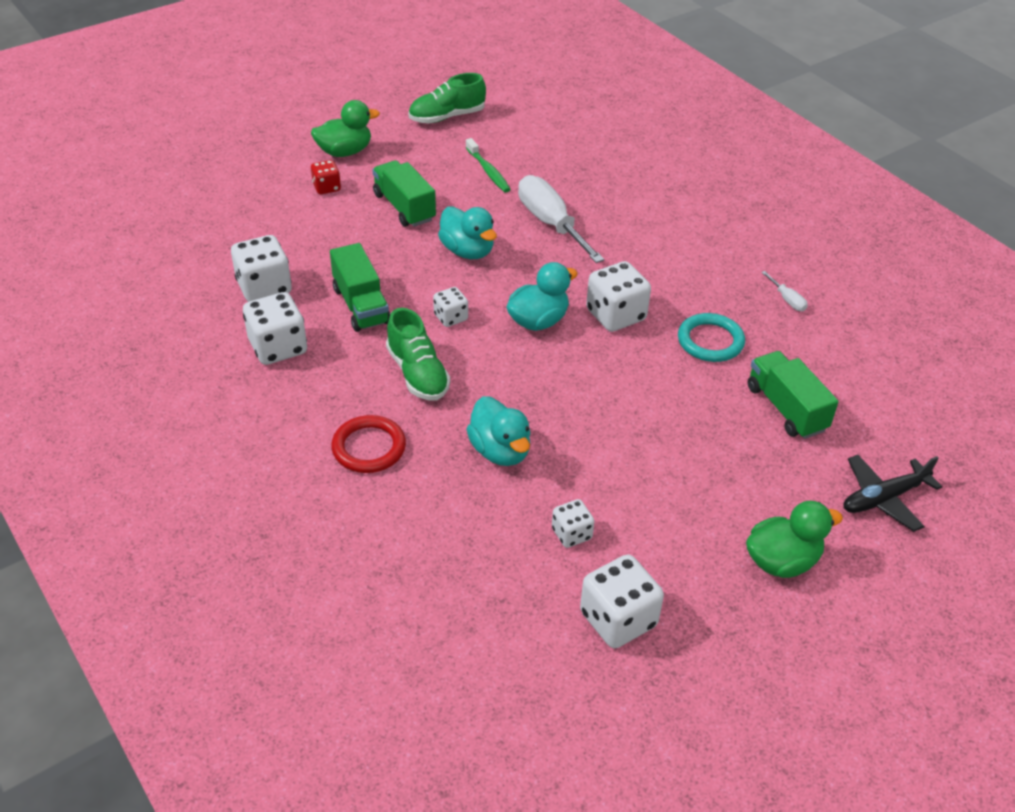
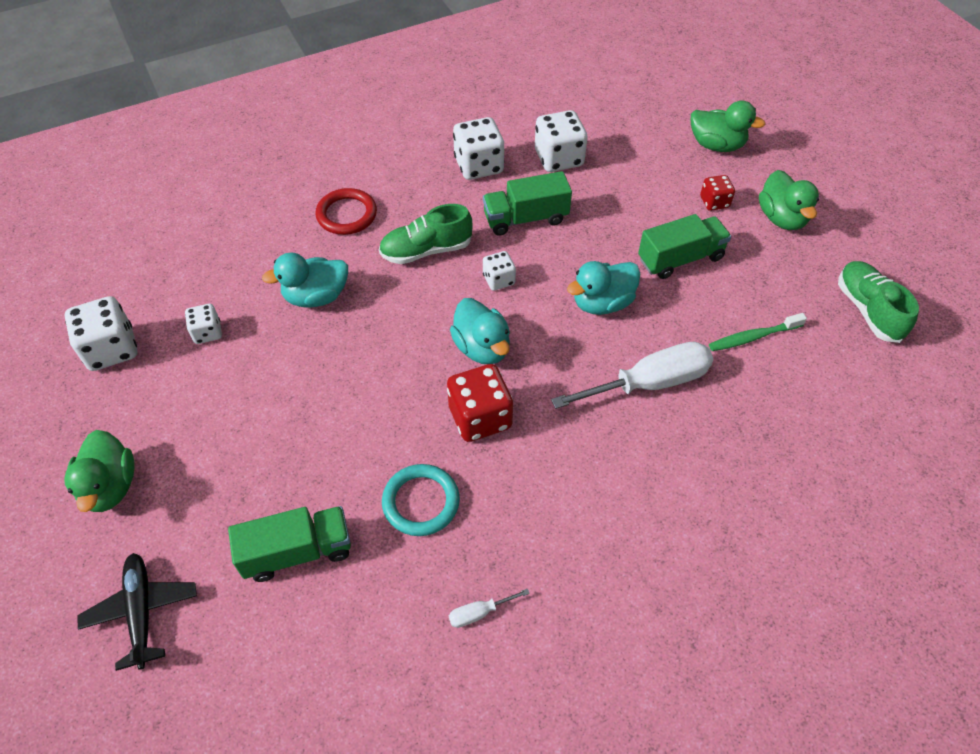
camera: 100 degrees right, 10 degrees up
(242, 185) = (716, 145): none -> green duck
(615, 315) = (480, 417): white dice -> red dice

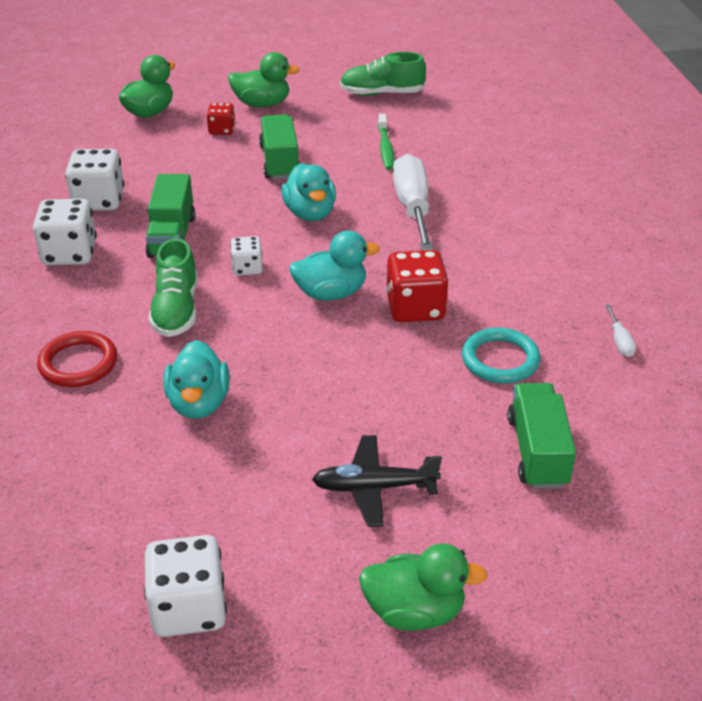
camera: 75 degrees left, 15 degrees down
(142, 611) = (587, 583): black plane -> black plane (374, 487)
(207, 332) = (207, 506): white dice -> none

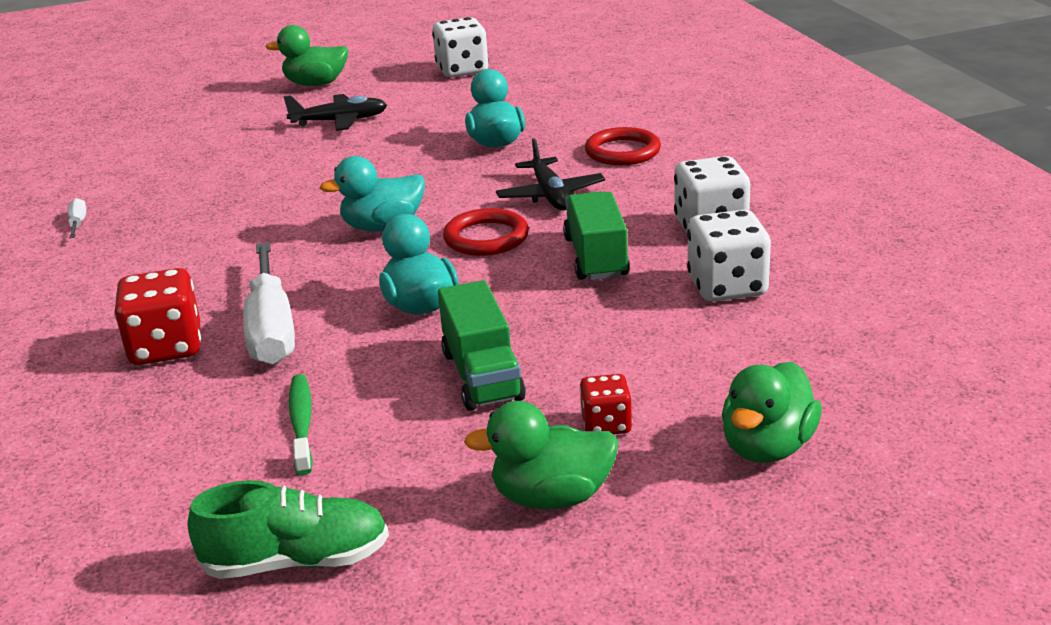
camera: 175 degrees right, 10 degrees down
(176, 310) = (550, 195): green shoe -> black plane
(247, 268) = (486, 238): white dice -> red ring
(415, 308) = (288, 225): red dice -> red dice (166, 347)
(500, 360) = (210, 197): turquoise ring -> none
(537, 451) = (202, 150): green truck -> none

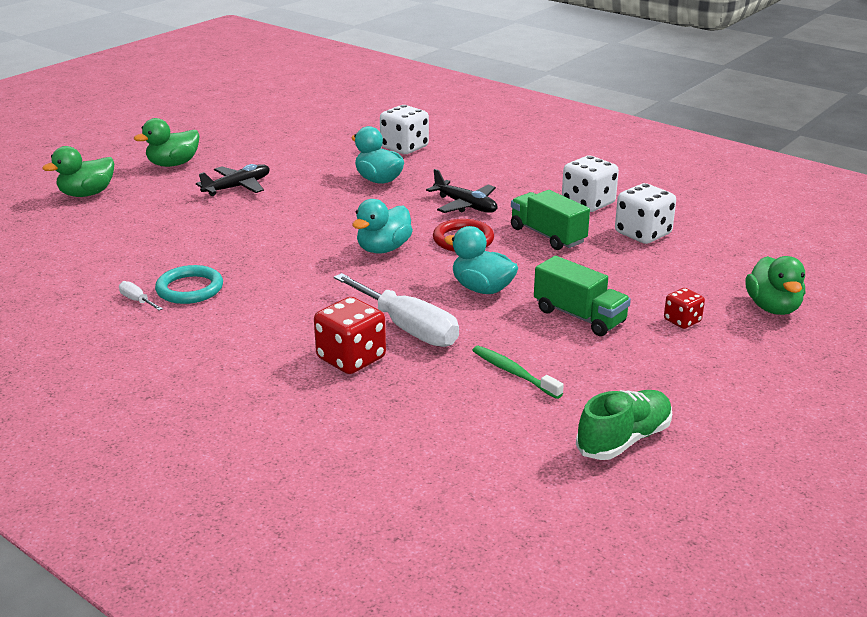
camera: 35 degrees left, 0 degrees up
(138, 223) = (190, 289): none -> turquoise ring
(462, 70) = (277, 135): white dice -> white dice (404, 147)
(552, 497) = (706, 364): green duck -> green duck (87, 194)
(622, 151) = (471, 170): red ring -> none

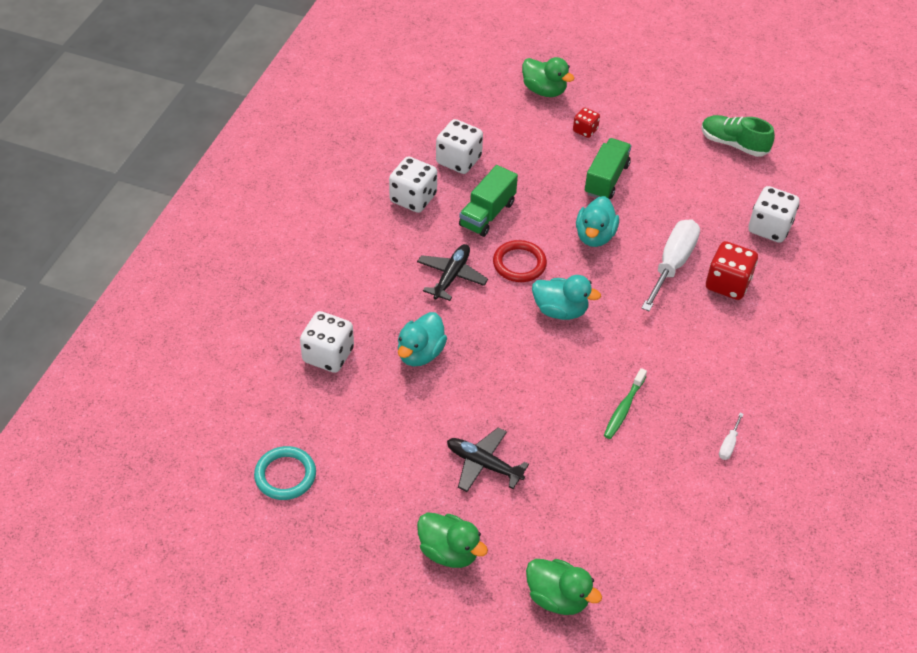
camera: 110 degrees left, 20 degrees up
(190, 289) = (692, 416): turquoise ring -> turquoise ring (285, 475)
(430, 421) = (769, 228): none -> white dice
(513, 372) = (695, 200): green toothbrush -> green toothbrush (623, 408)
(773, 308) = (544, 91): green duck -> green duck turned 60 degrees clockwise

